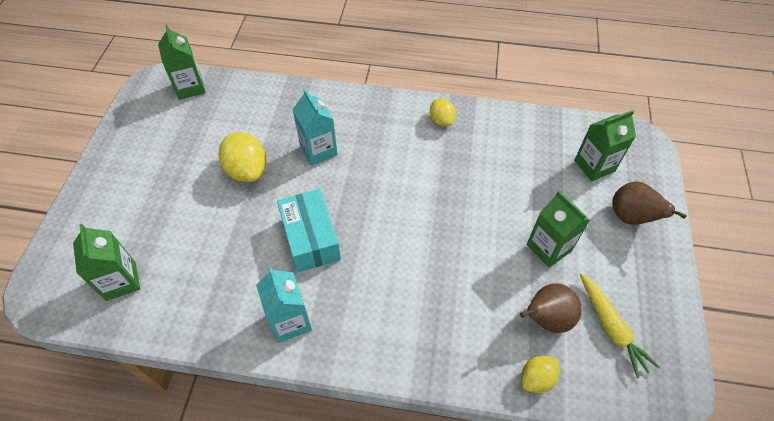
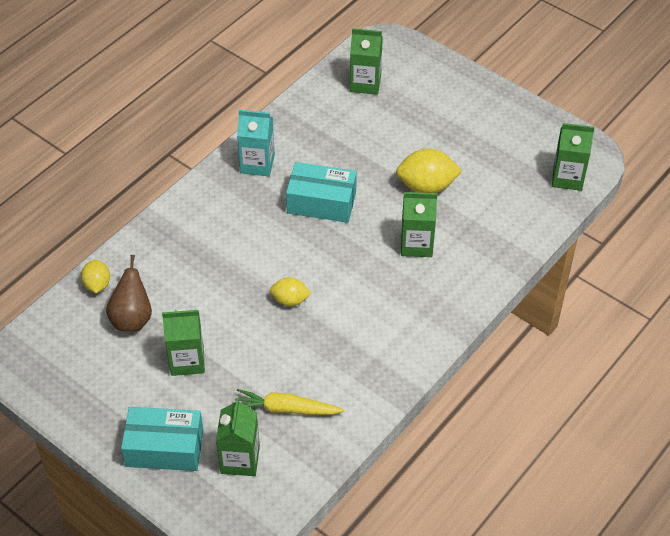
camera: 120 degrees right, 5 degrees down
(318, 150) = (416, 244): turquoise carton -> green carton
(441, 120) = (389, 360): yellow lemon -> yellow lemon (290, 300)
(611, 327) = (90, 357): yellow carrot -> yellow carrot (286, 409)
(631, 217) = (164, 448): brown pear -> turquoise box

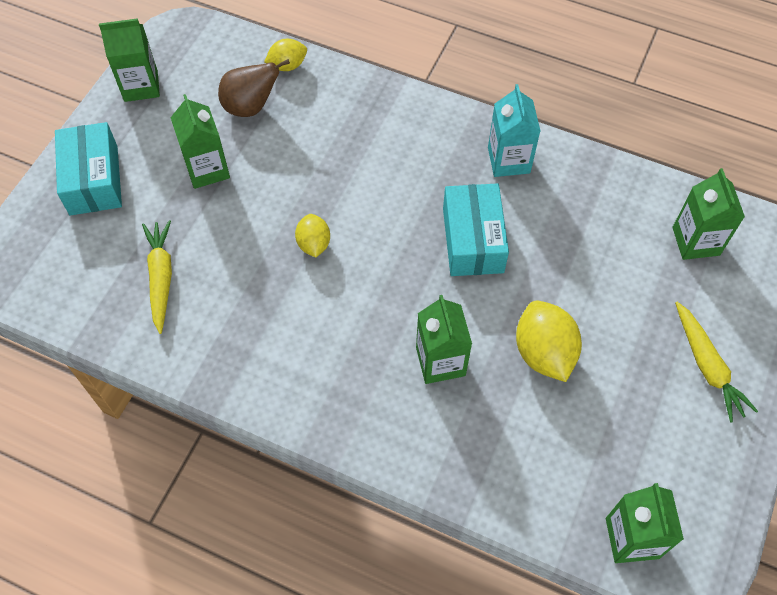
camera: 75 degrees right, 10 degrees up
(240, 459) = (88, 250): green carton -> green carton (141, 86)
(461, 107) = (707, 366): none -> yellow carrot

